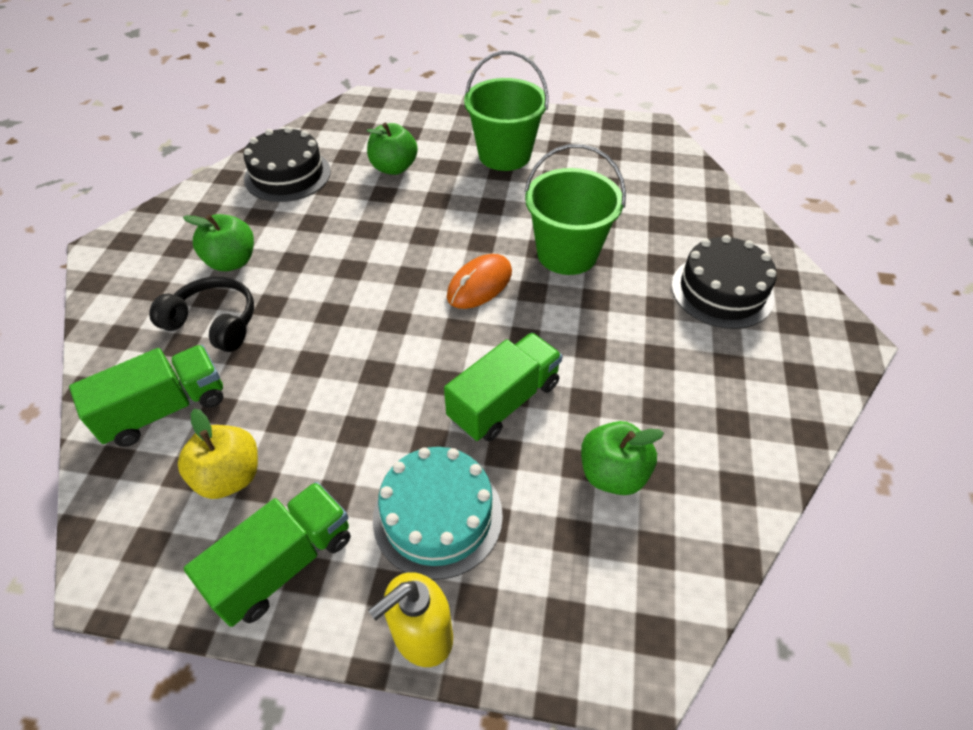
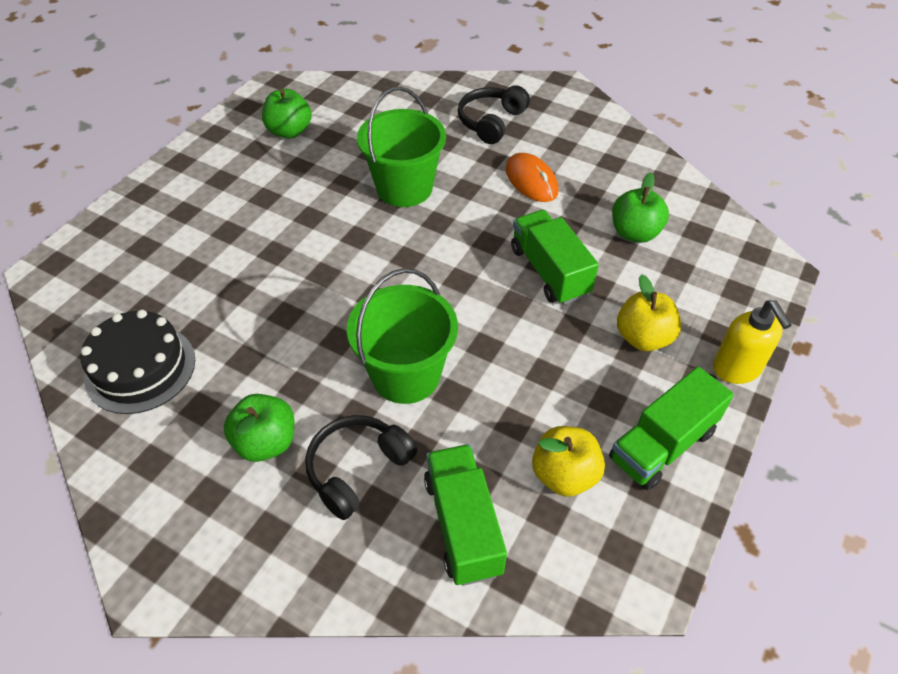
camera: 70 degrees left, 0 degrees up
(283, 564) = (662, 445): green truck -> green truck turned 105 degrees counterclockwise
(394, 168) = (198, 273): green apple -> green apple (289, 131)
(437, 516) = (643, 338): turquoise cake -> yellow apple
(480, 284) = (412, 252): orange mouse -> orange mouse (531, 180)
(504, 155) = (240, 187): green bucket -> green bucket (406, 375)
(722, 291) = (491, 122): black cake -> black headphones

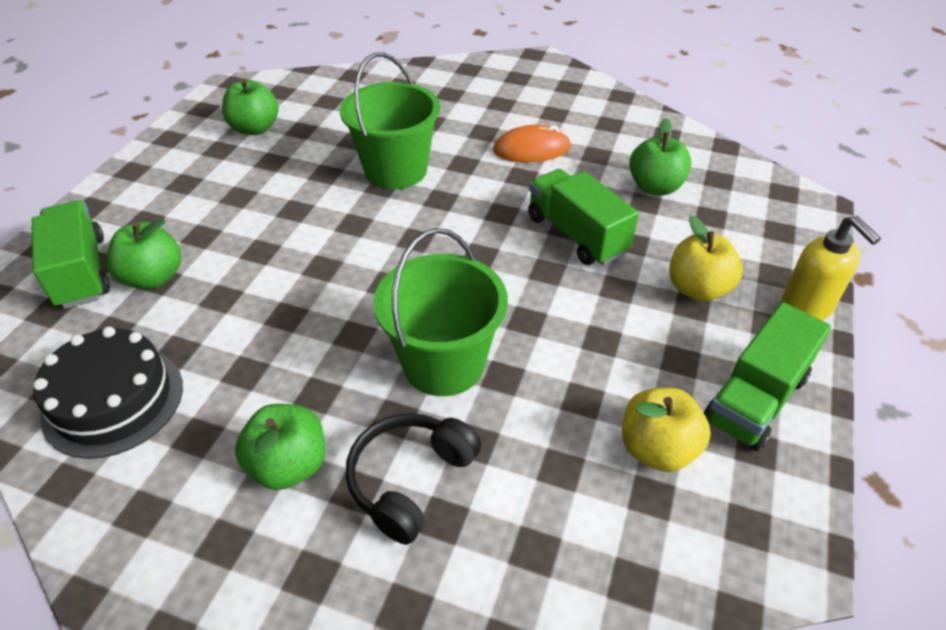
camera: 10 degrees left, 5 degrees down
(184, 265) = (153, 278): none -> green apple
(463, 525) = (555, 527): green truck -> green truck (81, 272)
(491, 122) = (474, 99): black headphones -> none
(531, 180) = (531, 149): orange mouse -> orange mouse turned 60 degrees counterclockwise

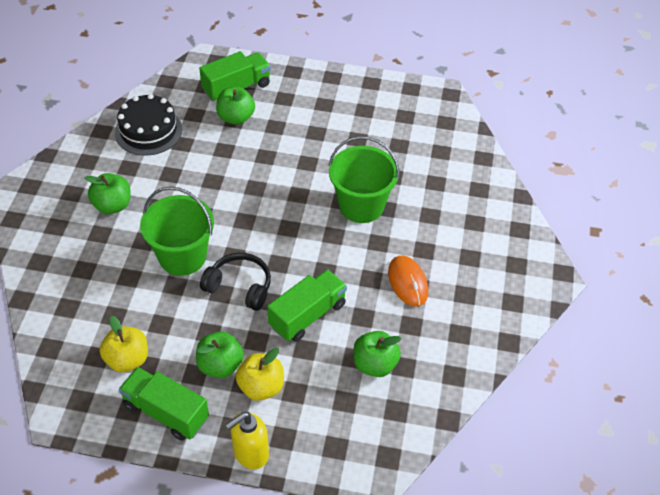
camera: 80 degrees right, 5 degrees up
(255, 128) = (393, 121): green apple -> green apple (220, 365)
(410, 480) = (105, 254): black headphones -> black headphones (239, 287)

